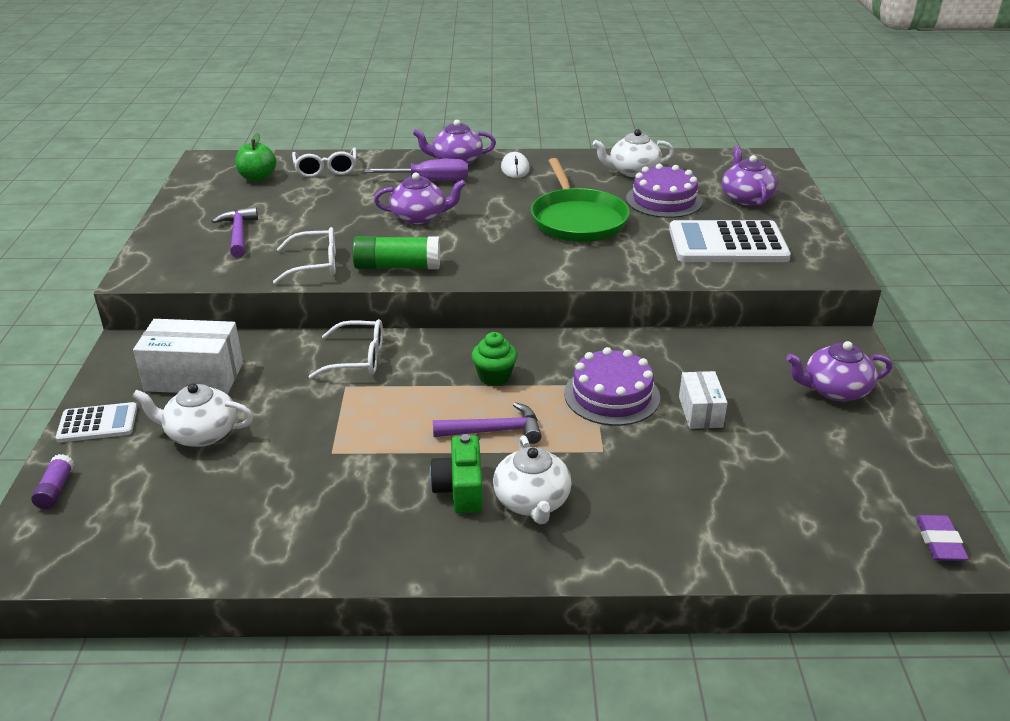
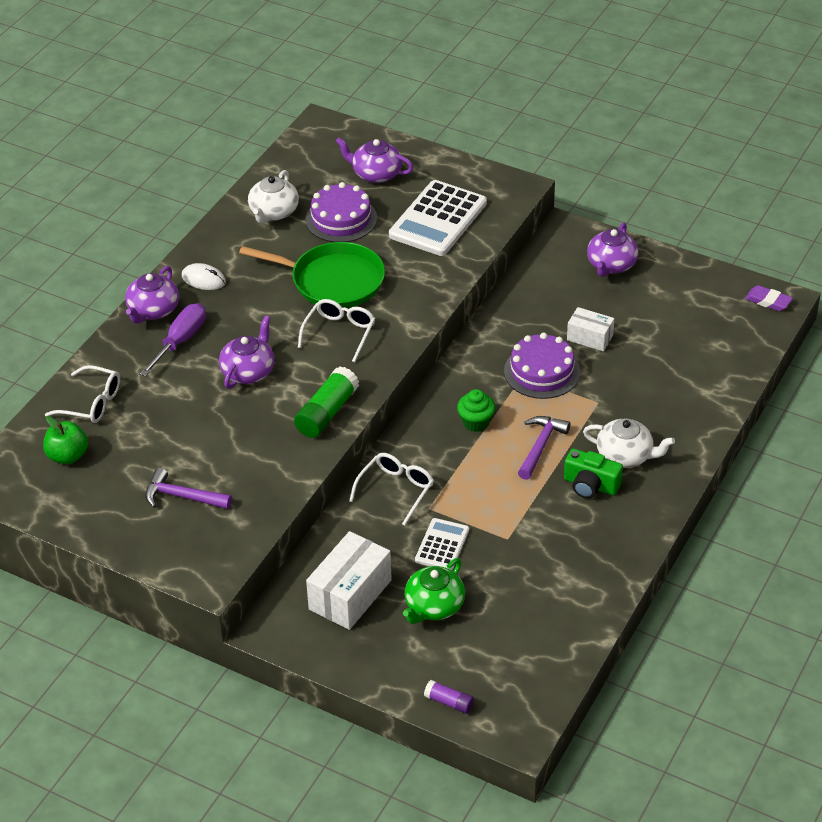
camera: 60 degrees left, 10 degrees up
(97, 423) = (376, 666): white calculator -> white calculator (442, 545)
(201, 433) = (434, 606): white teapot -> green teapot
(316, 265) = (283, 461): white glasses -> white glasses (340, 333)

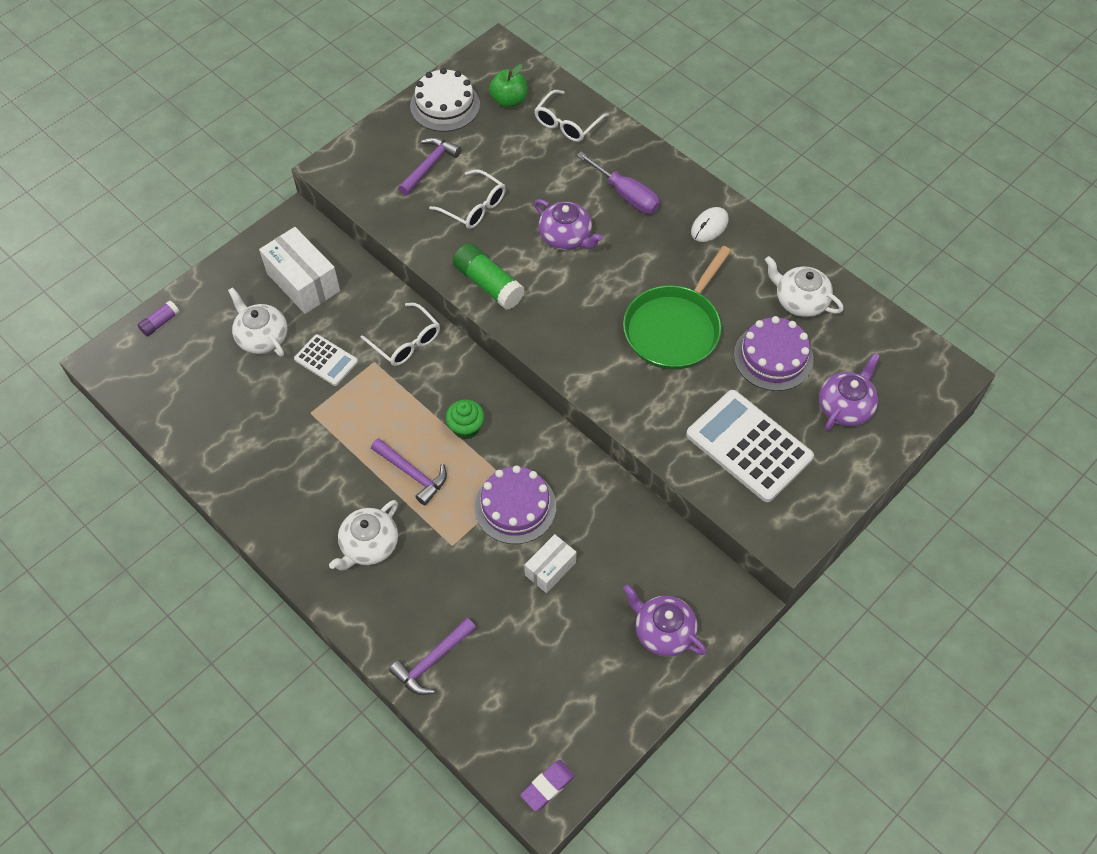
camera: 105 degrees right, 15 degrees up
(87, 507) = (445, 105): none -> white cake
(153, 310) = (676, 182): purple teapot -> none
(340, 333) = (594, 317): white glasses -> white glasses (474, 207)
(434, 606) = (262, 337): green teapot -> white teapot
(590, 485) = (344, 501): green camera -> none
(707, 388) = (432, 661): none -> purple hammer

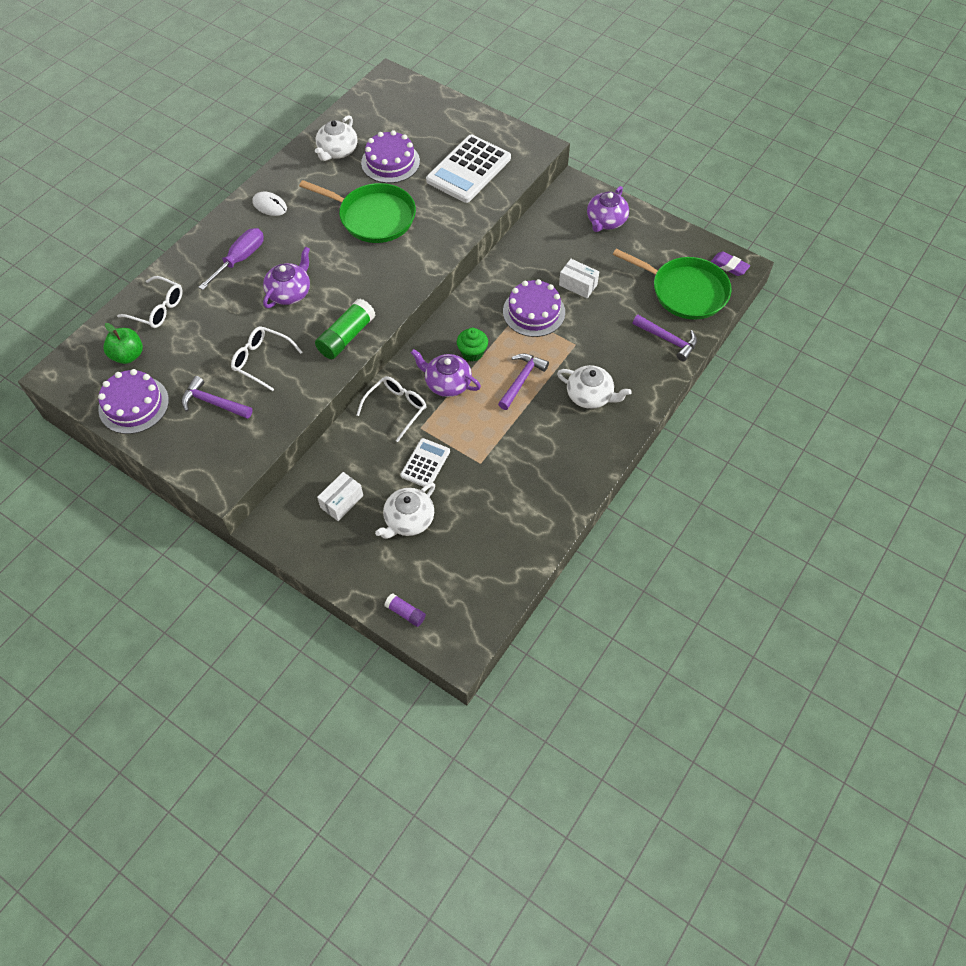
camera: 100 degrees left, 0 degrees up
(303, 282) = (342, 502): white box -> white box, size x0.59
(445, 105) = (134, 404): white cake -> purple cake
(474, 207) = (261, 360): white glasses -> white glasses turned 90 degrees counterclockwise
(512, 708) = (685, 291): none -> green pan
(845, 407) = (426, 124): purple teapot -> purple teapot (447, 383)

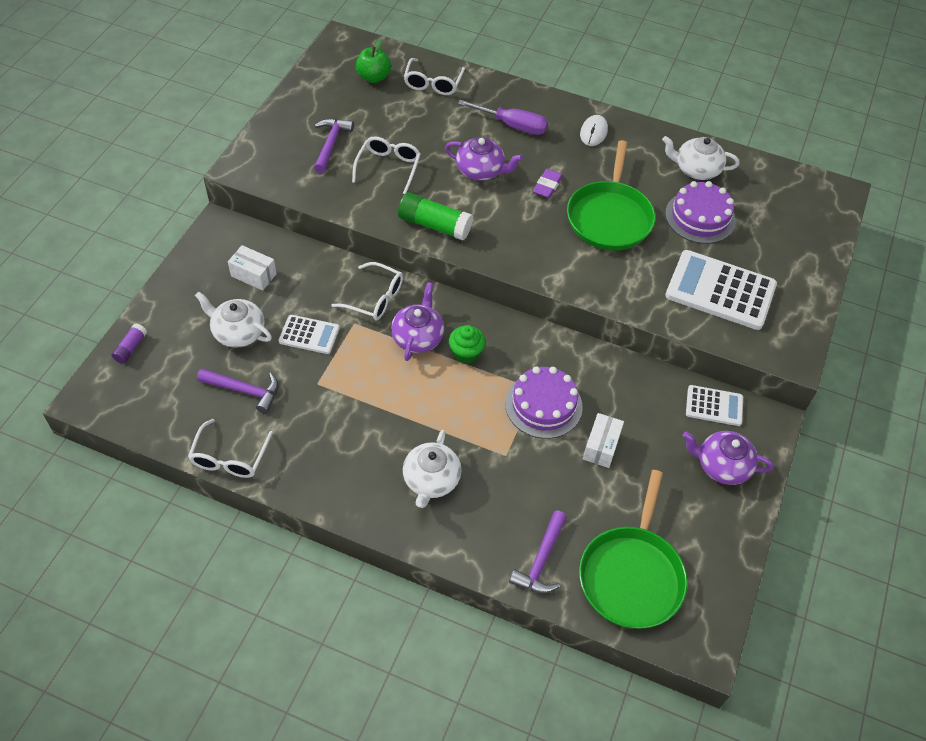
camera: 75 degrees right, 5 degrees down
(134, 404) = (319, 93): purple cake -> none
(521, 380) = (438, 407): purple hammer -> purple hammer (244, 391)
(545, 536) = (229, 458): none -> white glasses
(554, 212) = (714, 406): none -> white calculator
(729, 266) = (698, 631): purple eraser -> purple eraser (547, 186)

